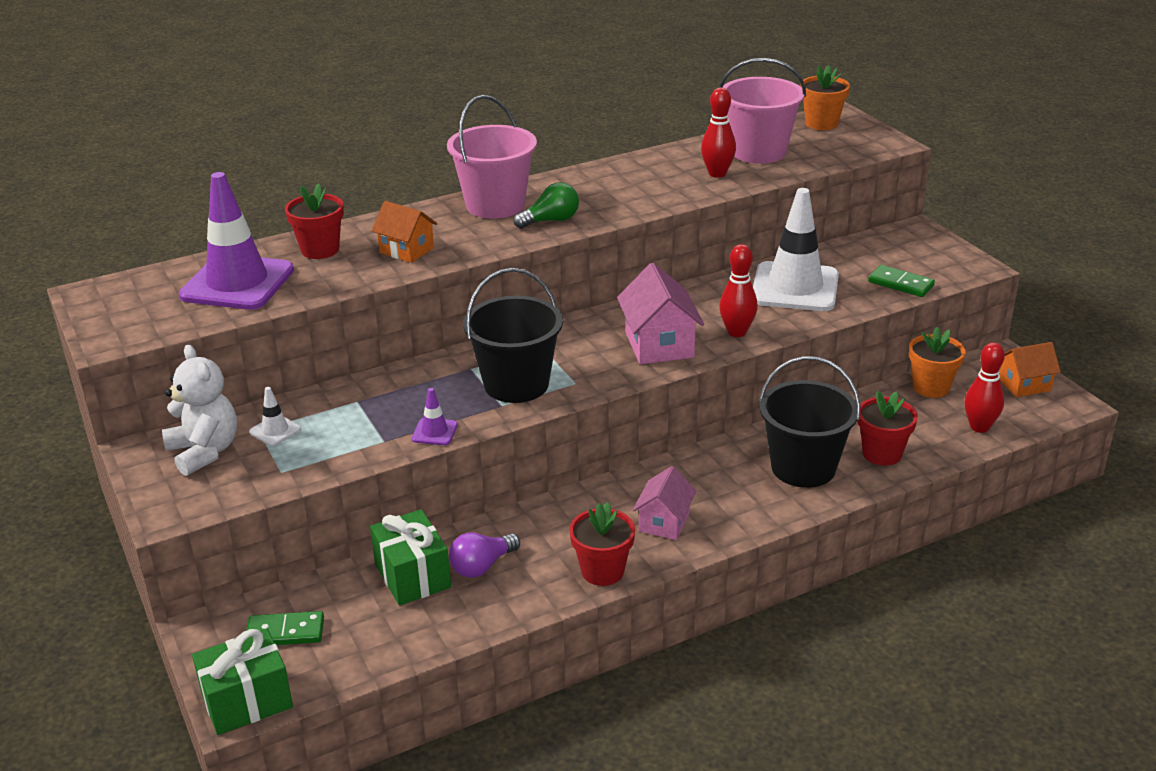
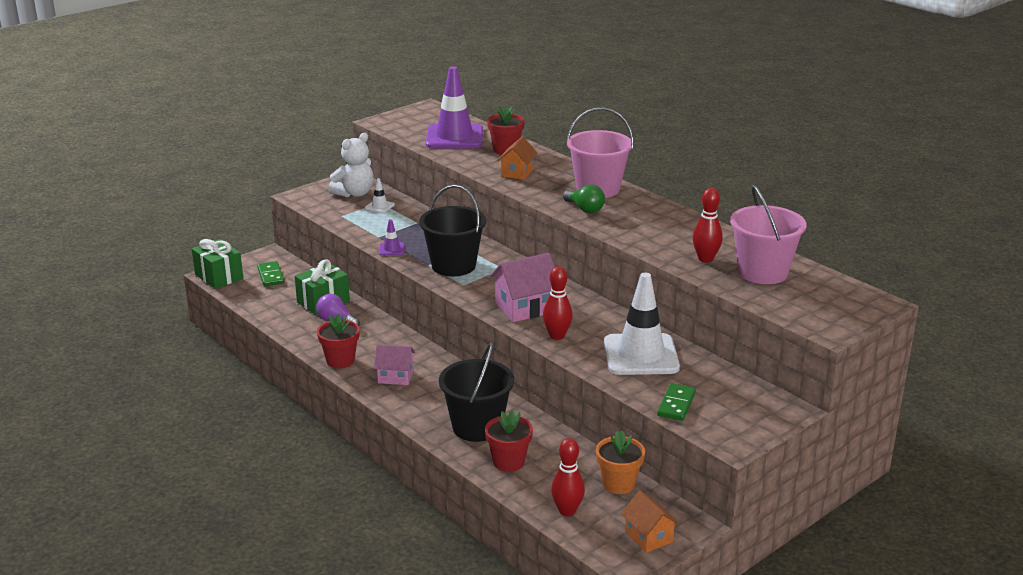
camera: 75 degrees right, 5 degrees down
(821, 123) = (849, 296): orange flower pot -> none

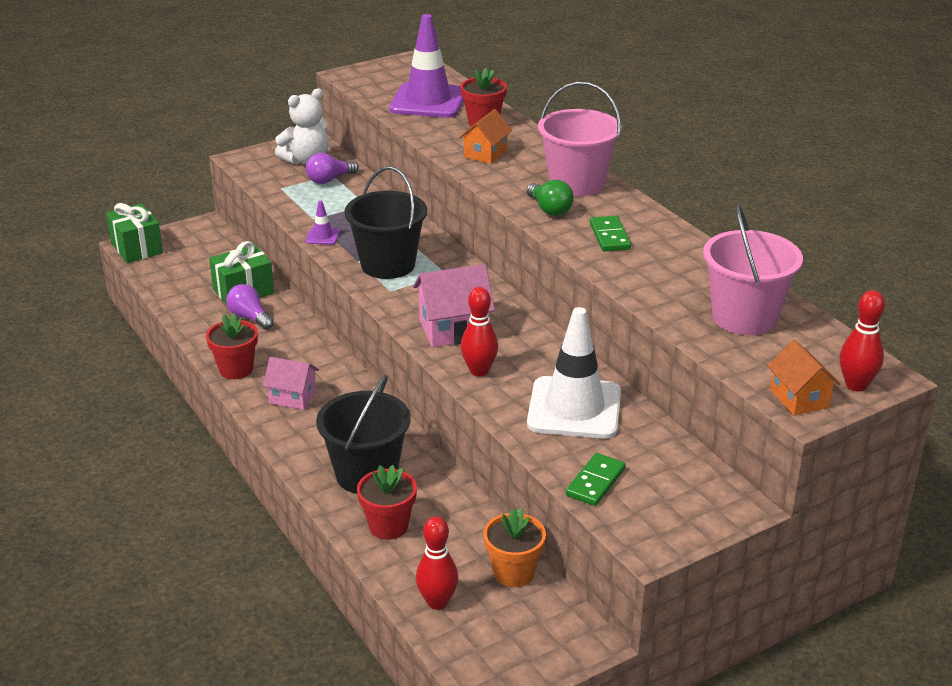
camera: 10 degrees right, 5 degrees up
(271, 276) = (195, 252): green domino -> green domino (610, 236)
(379, 206) = (329, 180): white traffic cone -> purple light bulb
(648, 537) = (527, 651): orange house -> orange house (799, 398)
(705, 259) = (677, 292): red bowling pin -> red bowling pin (856, 385)

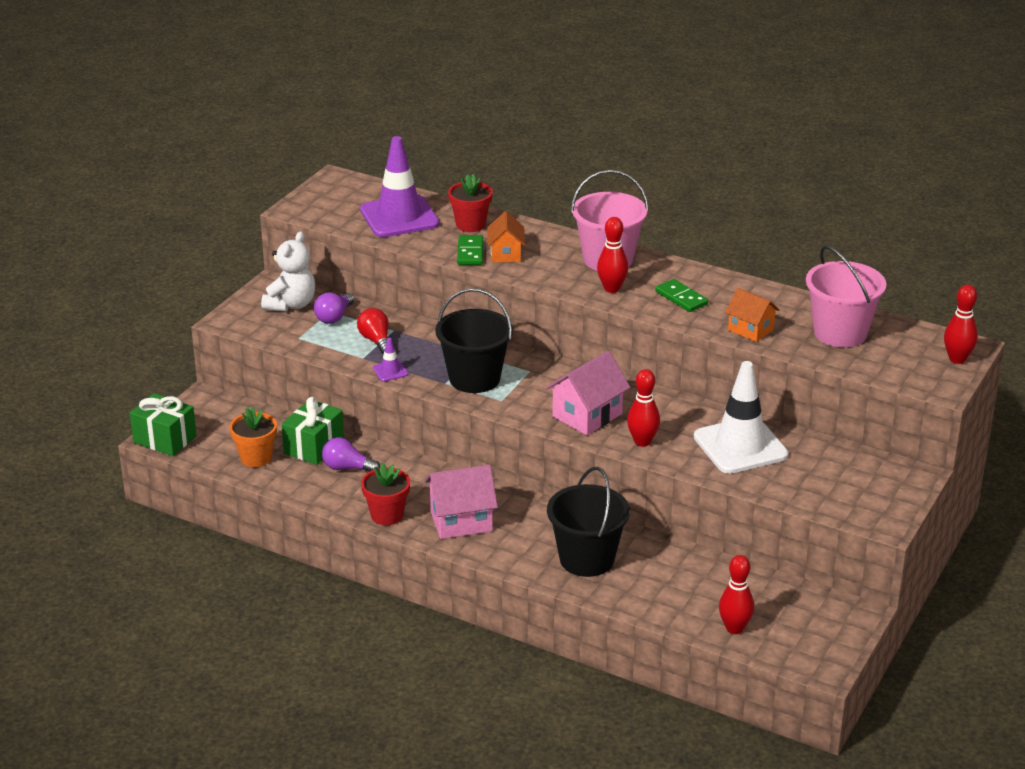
camera: 30 degrees left, 0 degrees up
(293, 397) = (461, 521): pink house -> pink house, size x1.52
(341, 208) = (376, 341): none -> red light bulb
(388, 526) = (644, 590): red flower pot -> none
(513, 572) = (766, 588): orange flower pot -> orange flower pot (256, 458)
(549, 209) = (612, 289): green light bulb -> red bowling pin
(595, 482) = (808, 494): green domino -> green domino (470, 253)
(799, 398) = (931, 381): orange house -> orange house (750, 330)

